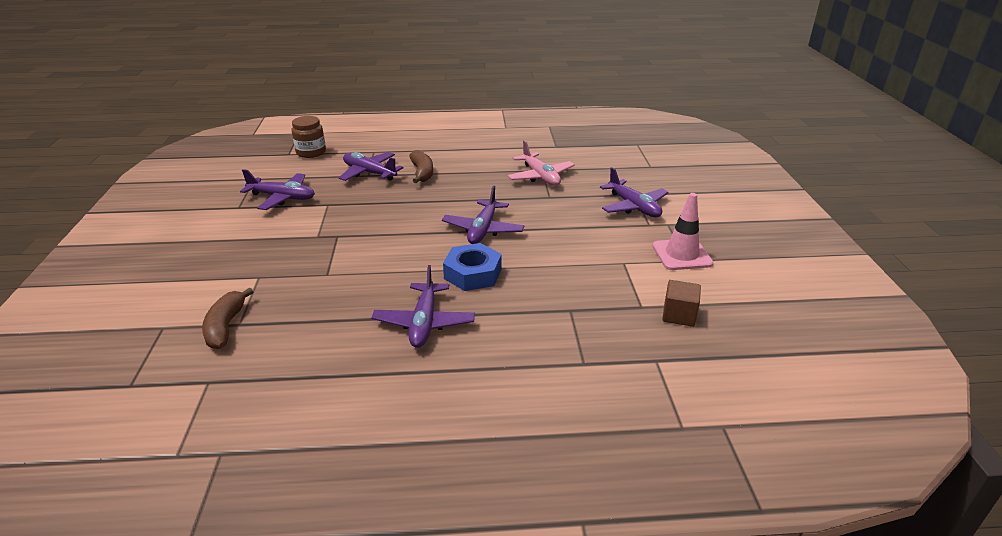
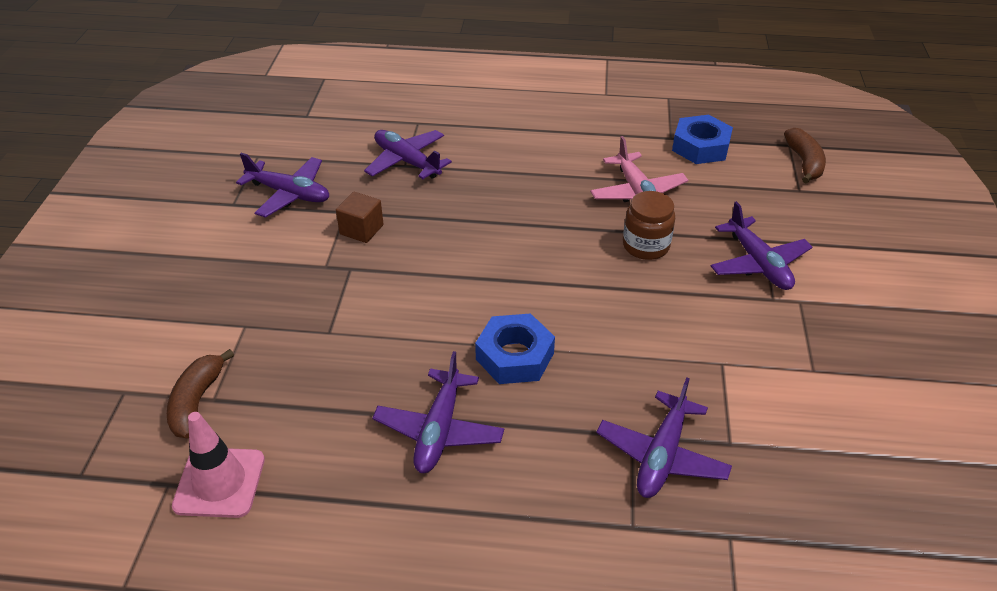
camera: 10 degrees right, 10 degrees up
(311, 152) = (335, 116): brown jar -> brown jar (646, 246)
(422, 173) = (477, 169): brown banana -> brown banana (804, 163)
(483, 230) = (541, 281): purple plane -> purple plane (662, 455)
(578, 149) = (700, 146): none -> blue nut
(679, 315) = (778, 465): brown cube -> brown cube (361, 229)
(681, 255) = (807, 360): pink traffic cone -> pink traffic cone (219, 482)

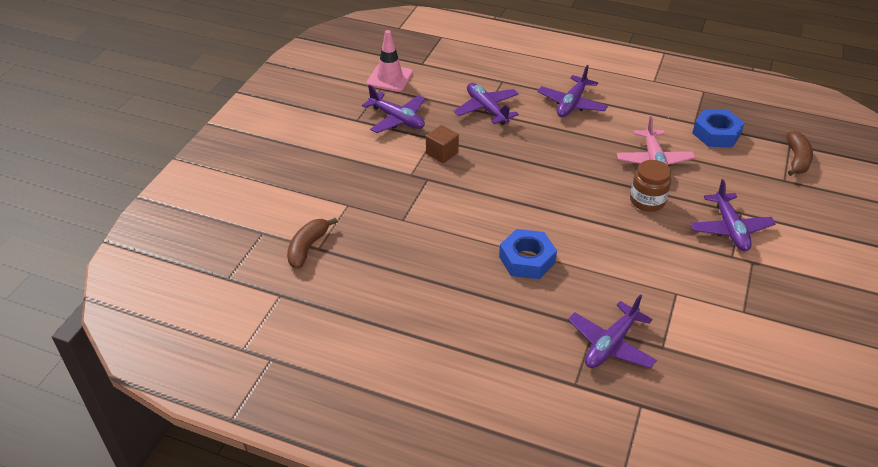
camera: 15 degrees right, 0 degrees up
(219, 482) = (312, 300): pink traffic cone -> pink traffic cone (390, 78)
(439, 430) = (461, 297): purple plane -> purple plane (572, 104)

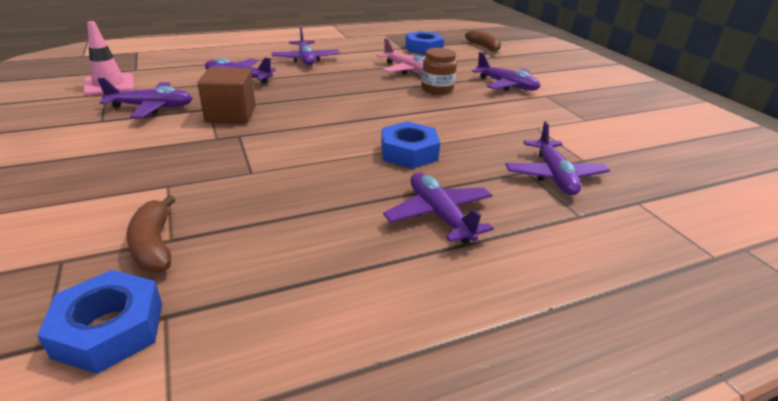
camera: 45 degrees left, 10 degrees down
(255, 287) = (109, 329): none -> blue nut
(442, 153) = (231, 115): brown cube -> brown cube, size x1.54
(478, 323) = (439, 215): none -> purple plane

